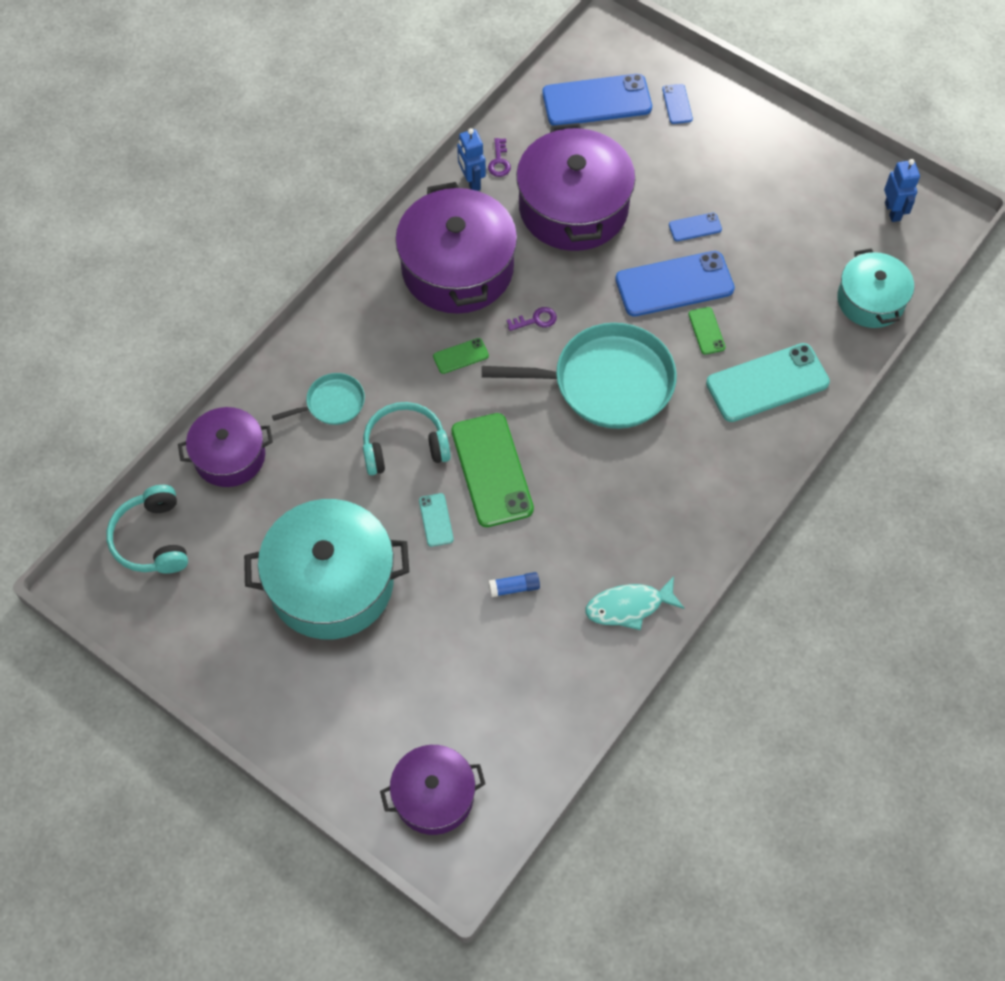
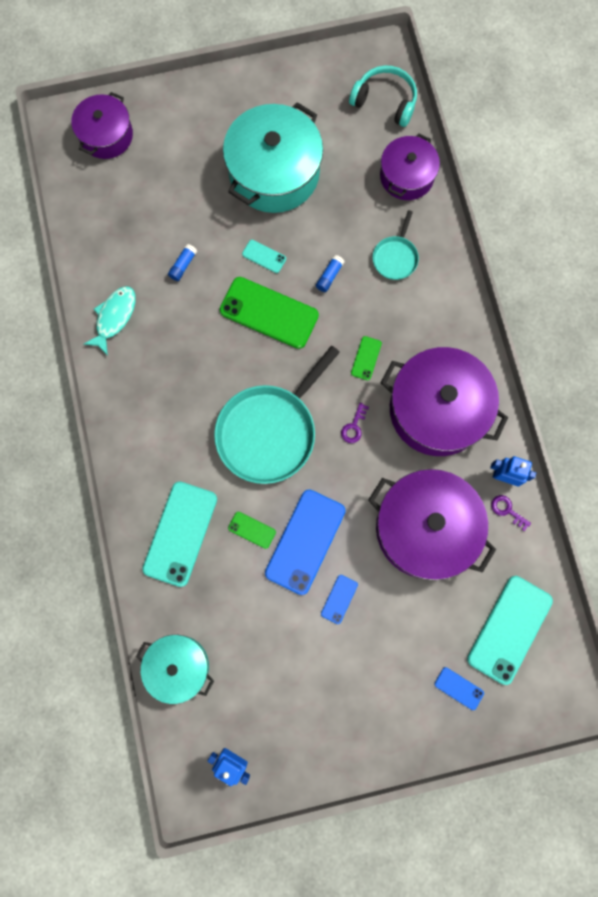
camera: 130 degrees right, 15 degrees up
(404, 446) = (329, 276): turquoise headphones -> blue glue stick
(596, 101) = (509, 629): blue phone -> turquoise phone

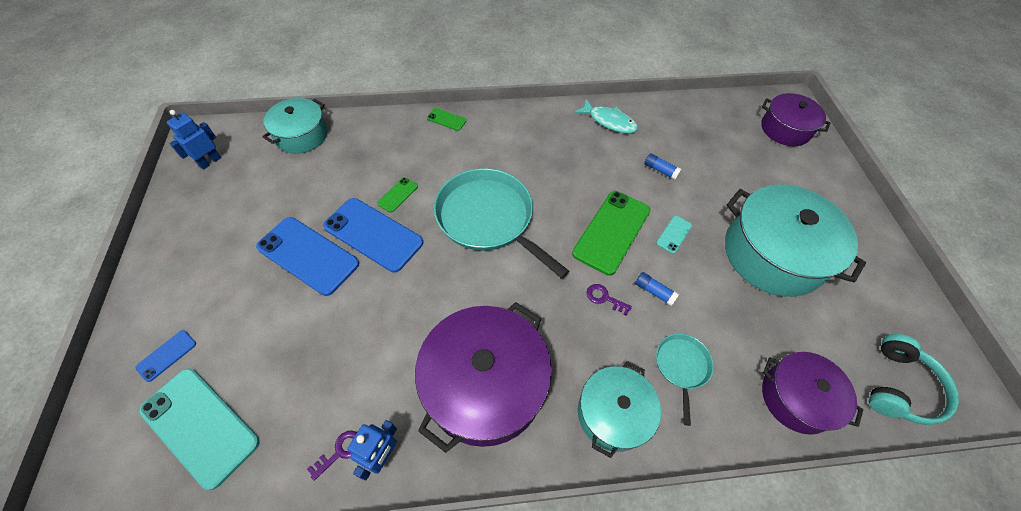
camera: 95 degrees right, 20 degrees down
(180, 533) = (410, 146): turquoise phone -> none
(339, 599) = (308, 255): blue phone -> blue phone, size x2.19
(354, 426) = (480, 292): purple key -> purple key (604, 298)
(366, 358) = (556, 315): green phone -> green phone (446, 119)
(395, 257) = (681, 366): turquoise pan -> turquoise pan turned 75 degrees clockwise
(425, 528) = (350, 348): purple pot -> none
(442, 310) = (613, 413): none -> turquoise pot

